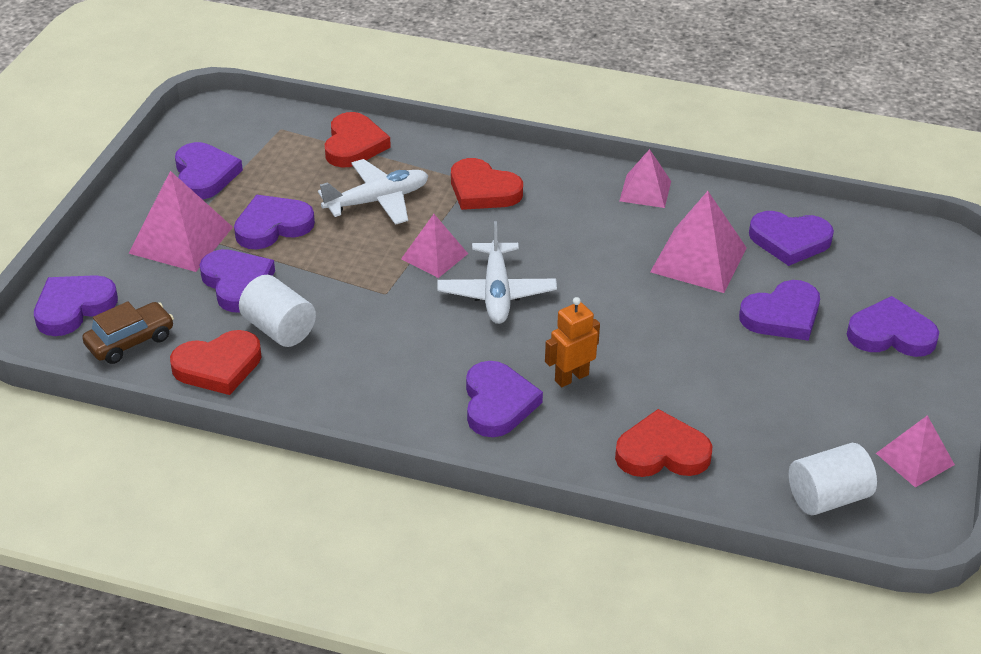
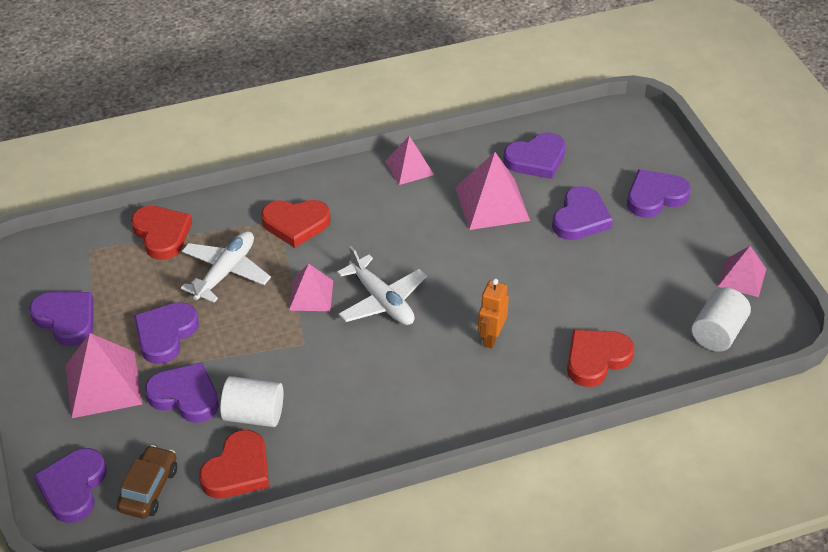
camera: 35 degrees left, 5 degrees up
(498, 403) = (461, 384): purple heart -> none

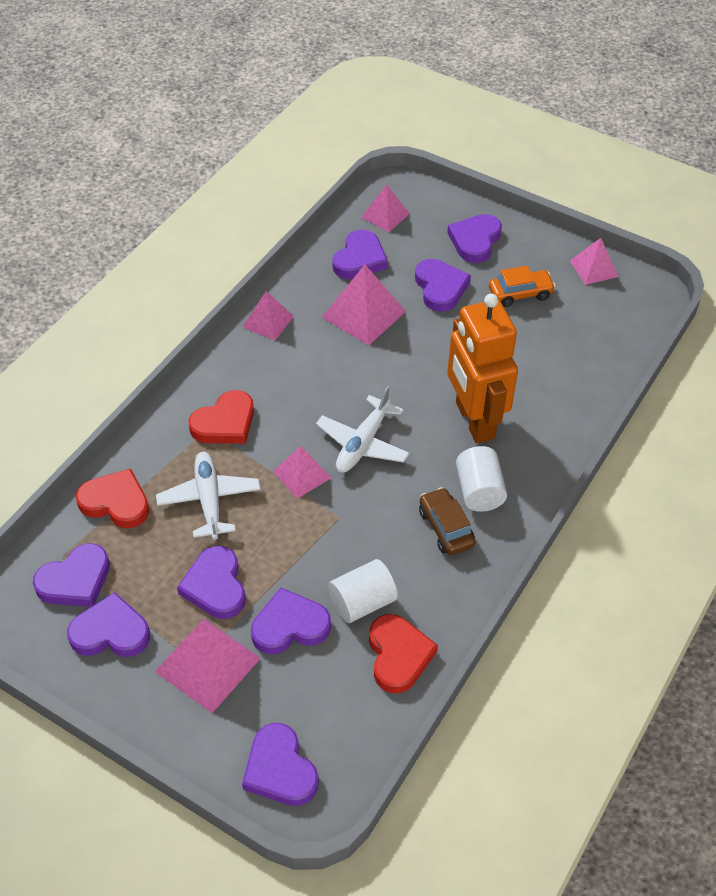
camera: 40 degrees left, 5 degrees up
(81, 270) = (75, 580): none -> purple heart
(149, 489) = (345, 723): brown car -> brown car (446, 528)
(382, 301) = (363, 443): white plane -> white plane turned 105 degrees clockwise
(491, 337) = (474, 421): orange robot -> orange robot, size x2.14
(596, 359) = (562, 390): red heart -> none
(597, 136) = (385, 215): none -> pink pyramid
(647, 261) = (520, 294): none -> orange car
(717, 333) = (620, 319): white cylinder -> white cylinder (479, 491)

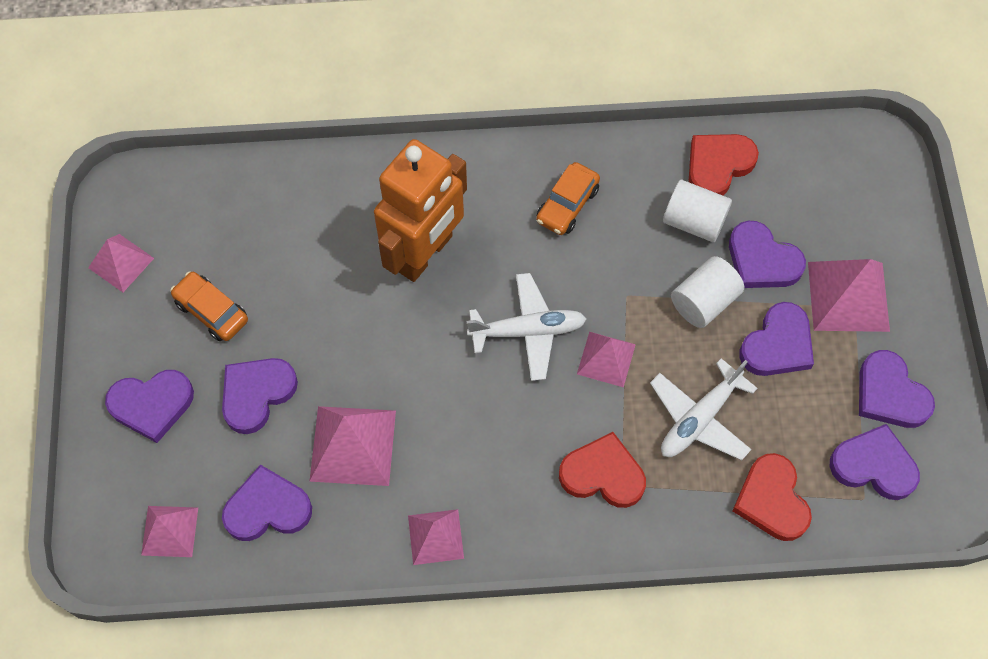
camera: 125 degrees left, 15 degrees up
(280, 769) = (879, 185): purple heart -> none
(446, 528) = (567, 205): brown car -> orange car
(479, 491) = (506, 202): white cylinder -> white cylinder (704, 301)

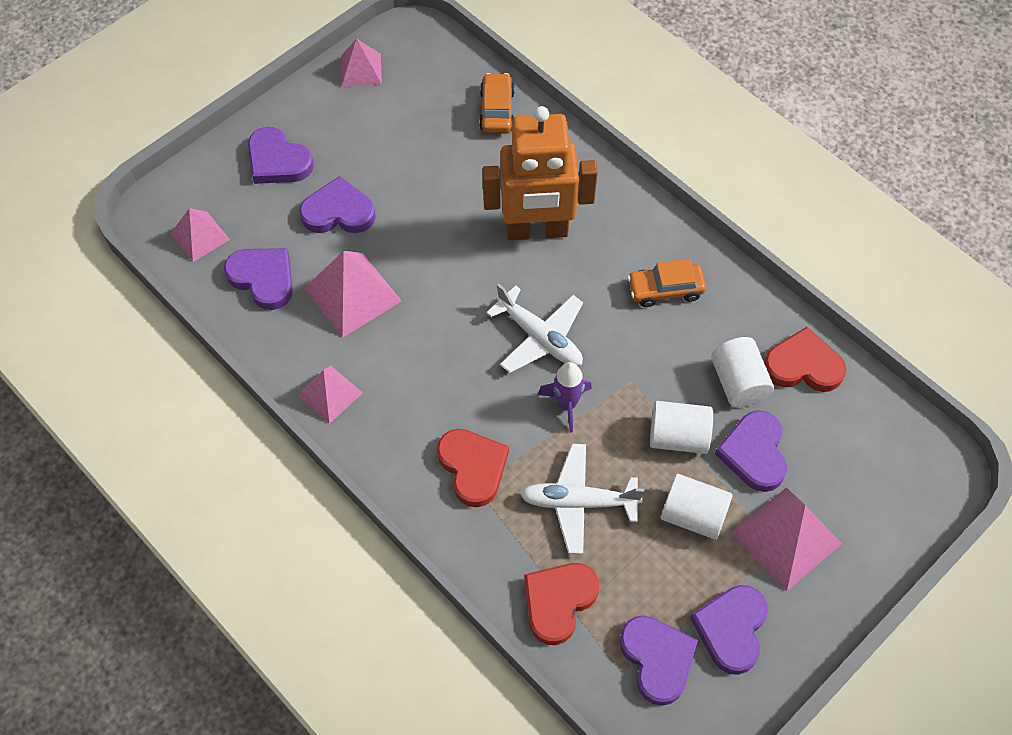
camera: 50 degrees right, 5 degrees down
(212, 311) = (374, 143): orange car -> orange car (497, 110)
(606, 359) = (566, 404): pink pyramid -> purple rocket
(777, 345) = (693, 515): purple heart -> white cylinder

